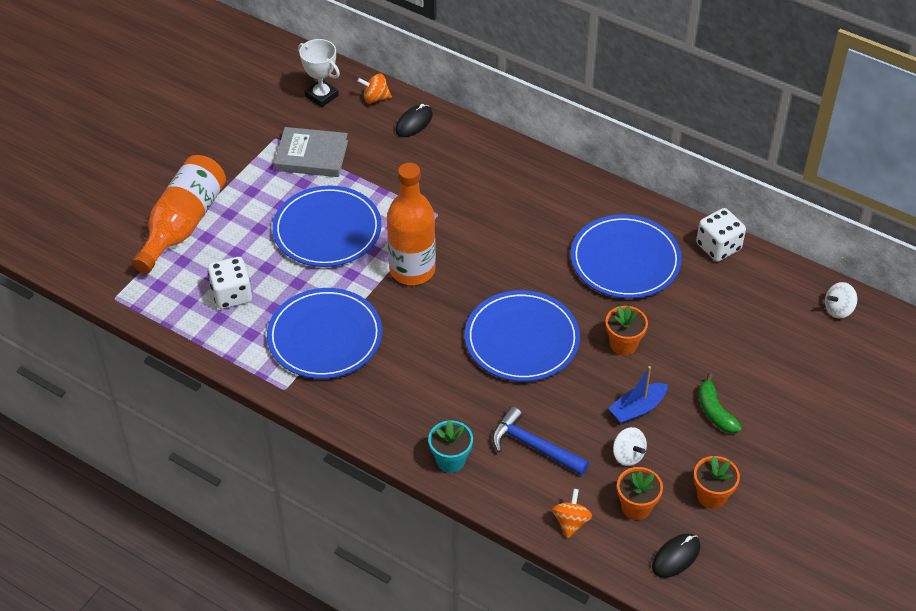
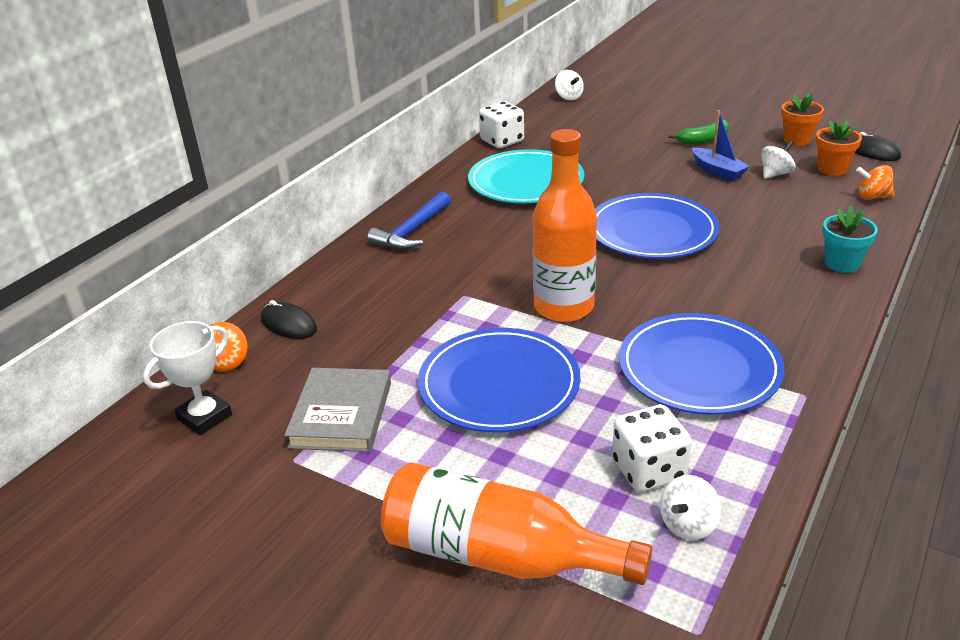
camera: 90 degrees left, 15 degrees down
(185, 306) = (688, 525): none -> white spinning top
(534, 446) = (793, 218): blue hammer -> blue hammer (412, 231)
(623, 344) = (639, 179): orange flower pot -> none
(625, 260) = (526, 181): blue plate -> turquoise plate

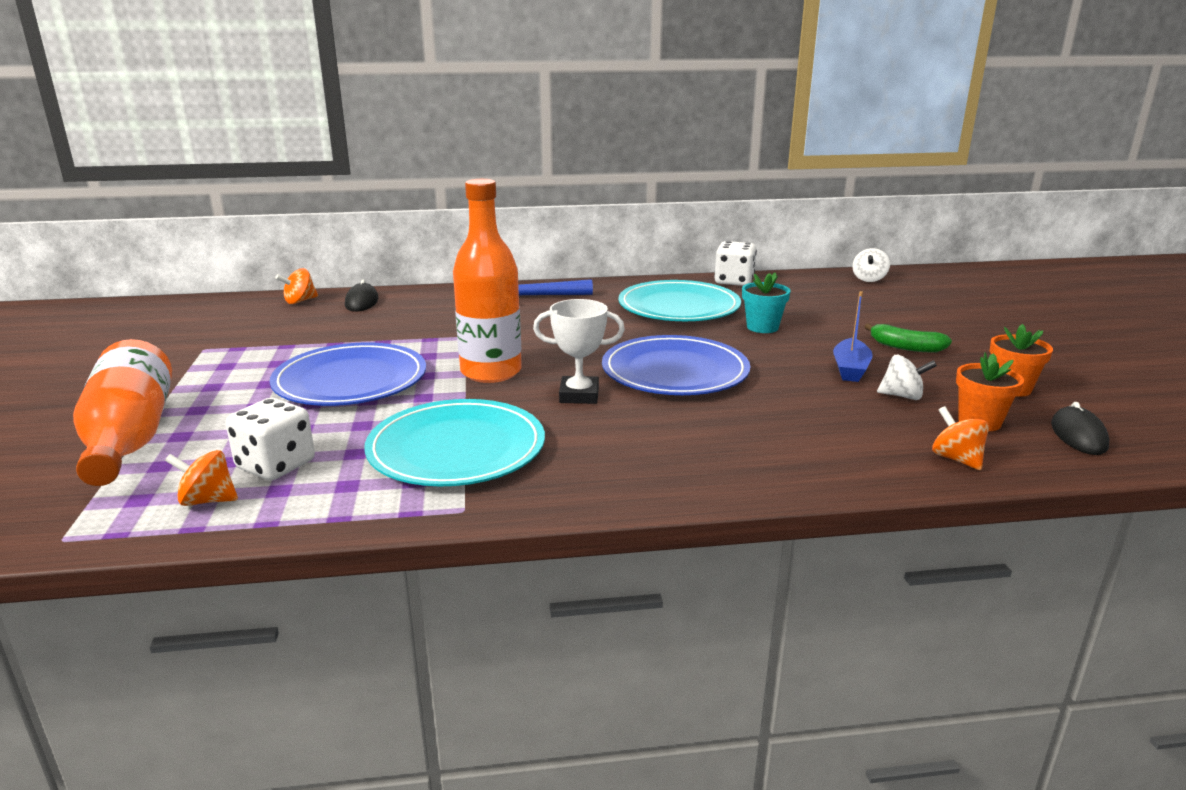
camera: 50 degrees right, 10 degrees down
(204, 417) = (234, 314): white trophy -> white trophy (579, 395)
(341, 414) = (266, 346): grey book -> none
(688, 525) = (207, 500): white spinning top -> orange spinning top
(699, 368) = (456, 448): blue plate -> turquoise plate
(842, 263) = (760, 474): turquoise flower pot -> turquoise flower pot (762, 327)

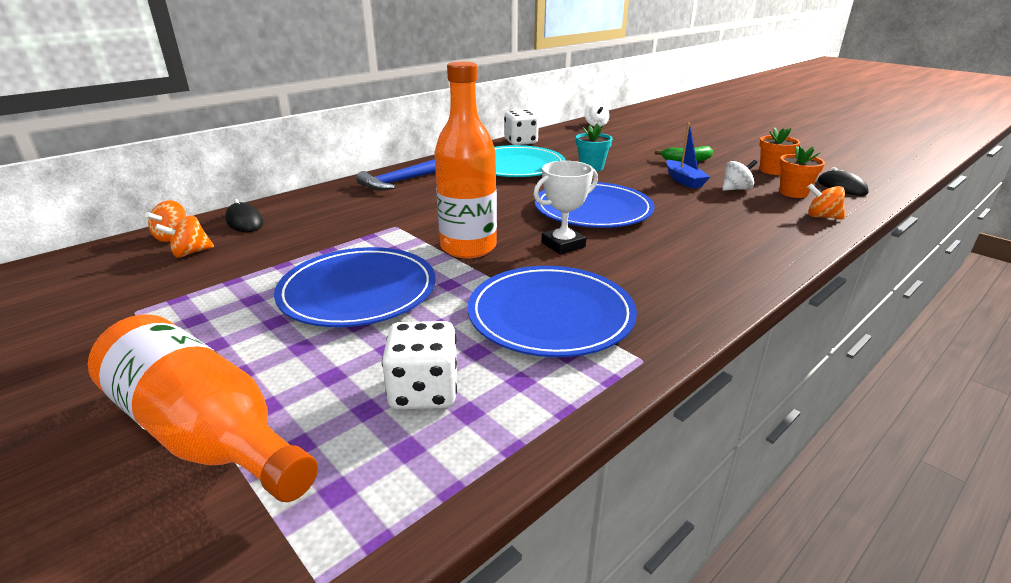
camera: 35 degrees left, 5 degrees up
(207, 500) = (416, 455): orange spinning top -> orange spinning top (190, 253)
(456, 448) = (550, 315): turquoise plate -> blue plate

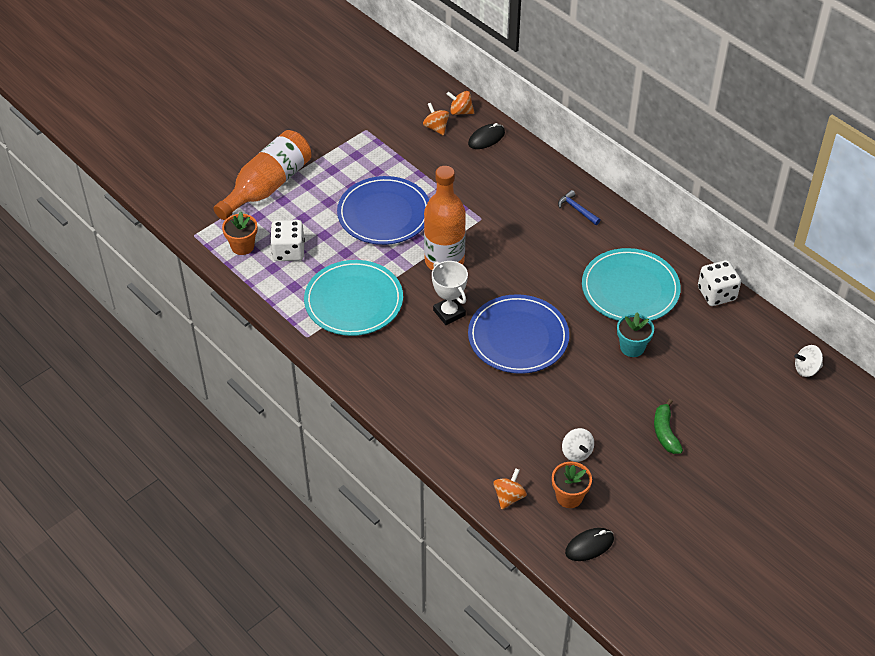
camera: 90 degrees right, 20 degrees up
(399, 182) = (577, 209): blue hammer -> blue hammer, size x0.62
(550, 315) = (353, 301): blue plate -> turquoise plate
(683, 181) = (598, 416): blue boat -> none
(772, 171) = (638, 502): orange flower pot -> orange flower pot (242, 246)

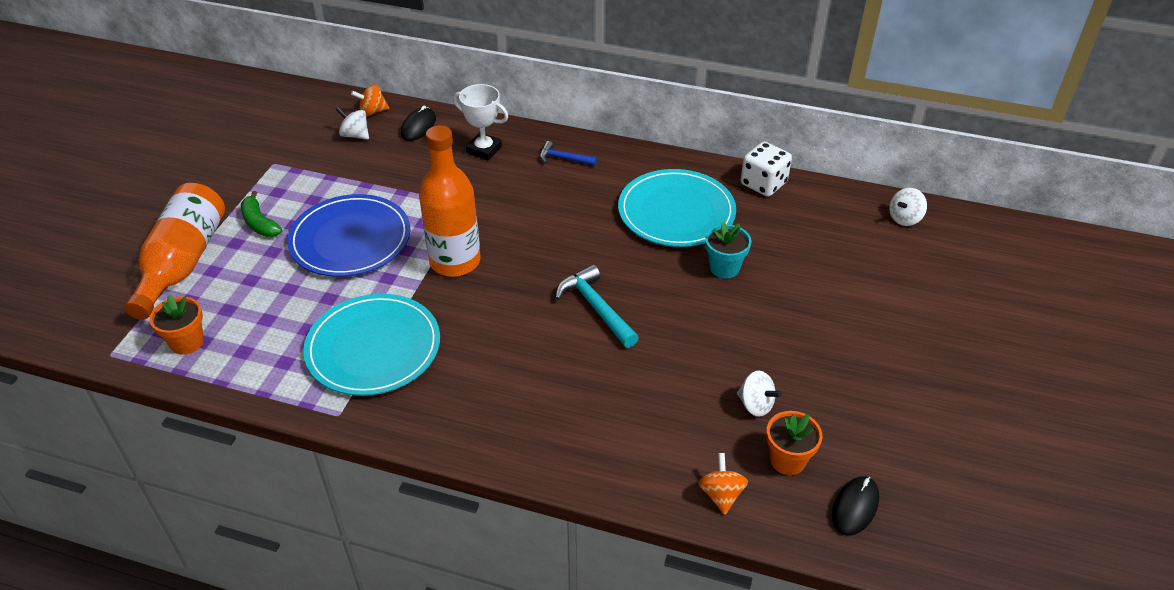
camera: 30 degrees left, 5 degrees down
(288, 251) = (253, 324): white dice -> none
(436, 128) = (355, 135): orange spinning top -> white spinning top
(449, 313) = (499, 314): white trophy -> white trophy (484, 150)
(518, 337) = (596, 308): blue plate -> turquoise hammer
(665, 432) = (828, 339): green banana -> green banana (259, 223)

